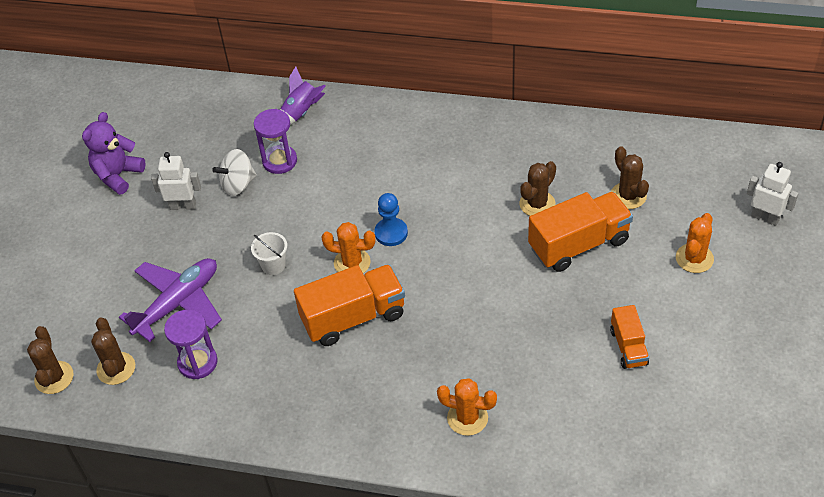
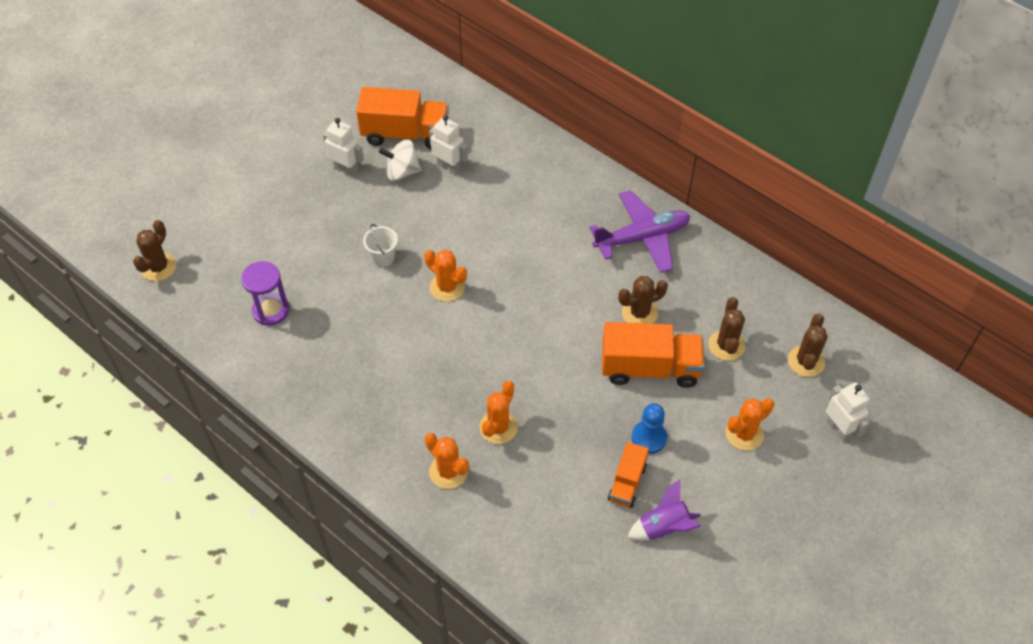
camera: 25 degrees right, 5 degrees up
(116, 368) = (207, 283): brown cactus -> brown cactus (806, 361)
(118, 175) = (313, 118): purple teddy bear -> none
(178, 303) = (288, 252): purple plane -> purple plane (642, 238)
(279, 161) = (449, 167): purple hourglass -> white robot
(301, 112) = (496, 131): purple rocket -> purple rocket (663, 527)
(353, 317) = (416, 336): orange truck -> orange truck (405, 134)
(391, 233) = (497, 277): blue pawn -> blue pawn (649, 438)
(484, 358) = (498, 427): none -> orange cactus

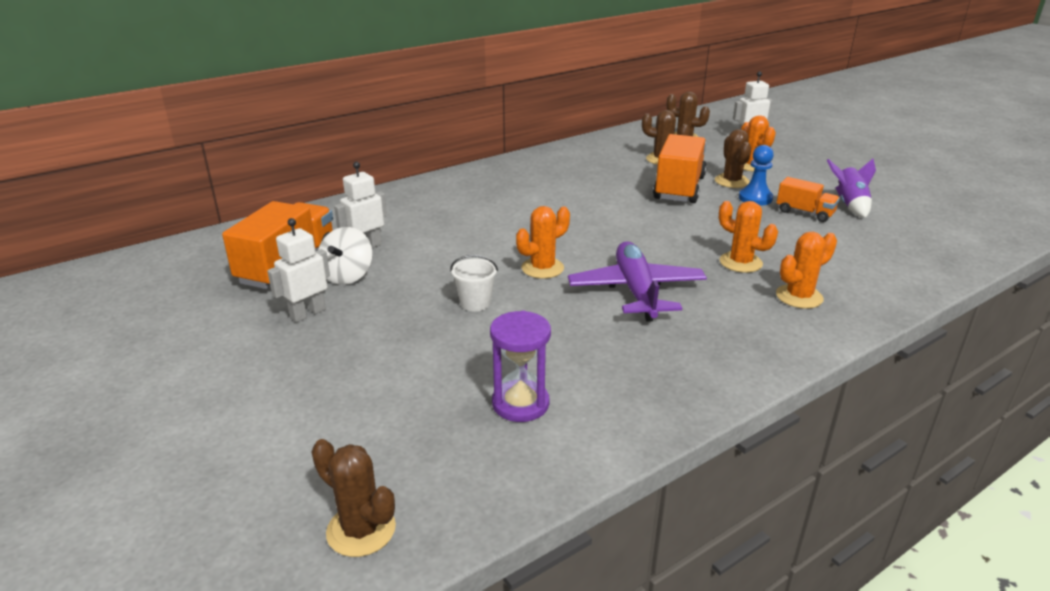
camera: 75 degrees left, 25 degrees down
(639, 313) = (616, 184): brown cactus -> brown cactus (731, 181)
(642, 238) = (530, 172): purple plane -> purple plane (636, 291)

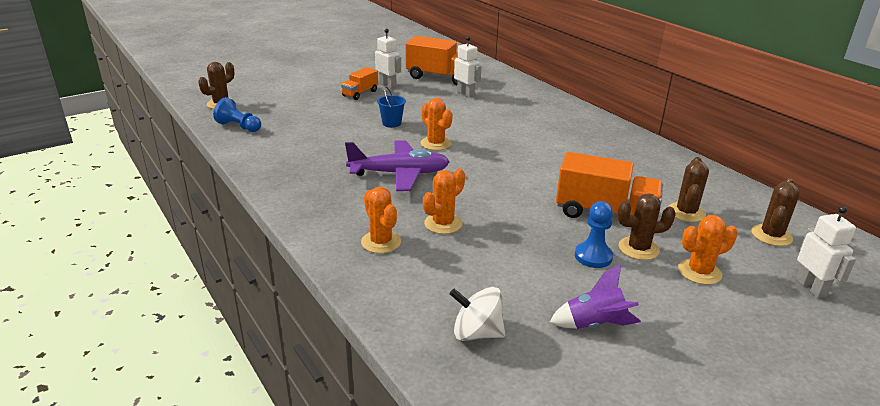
camera: 90 degrees right, 0 degrees up
(347, 276) = (428, 91): white spinning top -> white spinning top (477, 333)
(475, 303) = (391, 123): white bucket -> blue bucket
(492, 473) = (239, 127): none -> blue pawn
(520, 403) = (287, 133): purple hourglass -> none
(804, 213) = (561, 283): orange truck -> orange truck (360, 93)

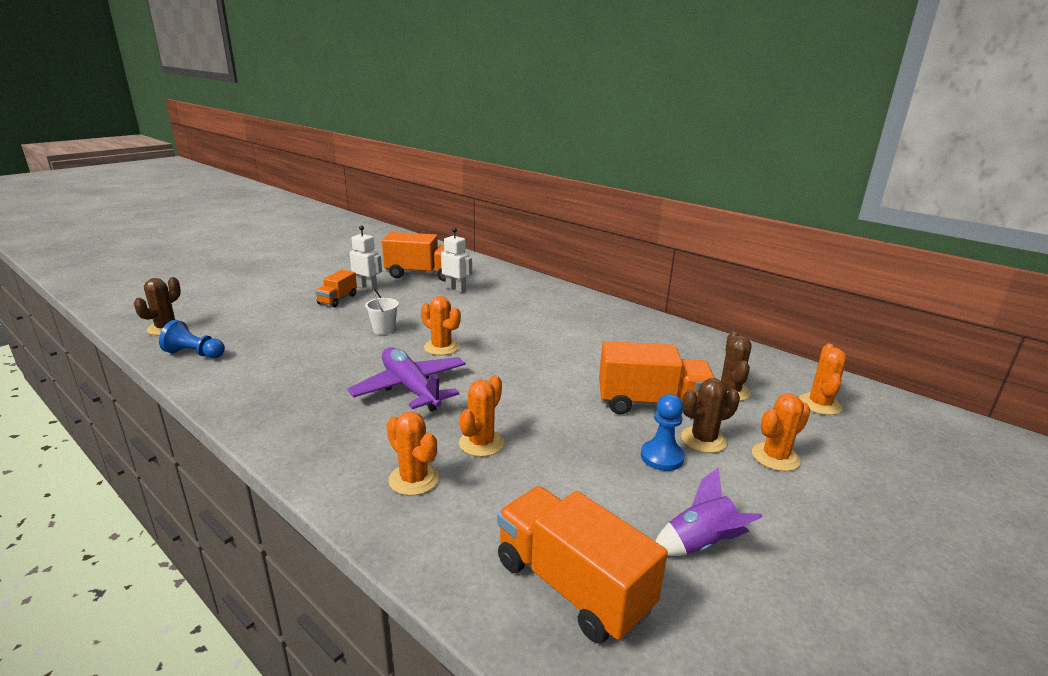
camera: 15 degrees left, 5 degrees down
(391, 123) = (384, 329): blue bucket -> white bucket
(399, 174) = (411, 388): purple plane -> purple plane turned 105 degrees counterclockwise
(477, 333) = (572, 585): white spinning top -> orange truck
(771, 235) = (820, 404): brown cactus -> orange cactus
(811, 288) = (886, 457): white robot -> none

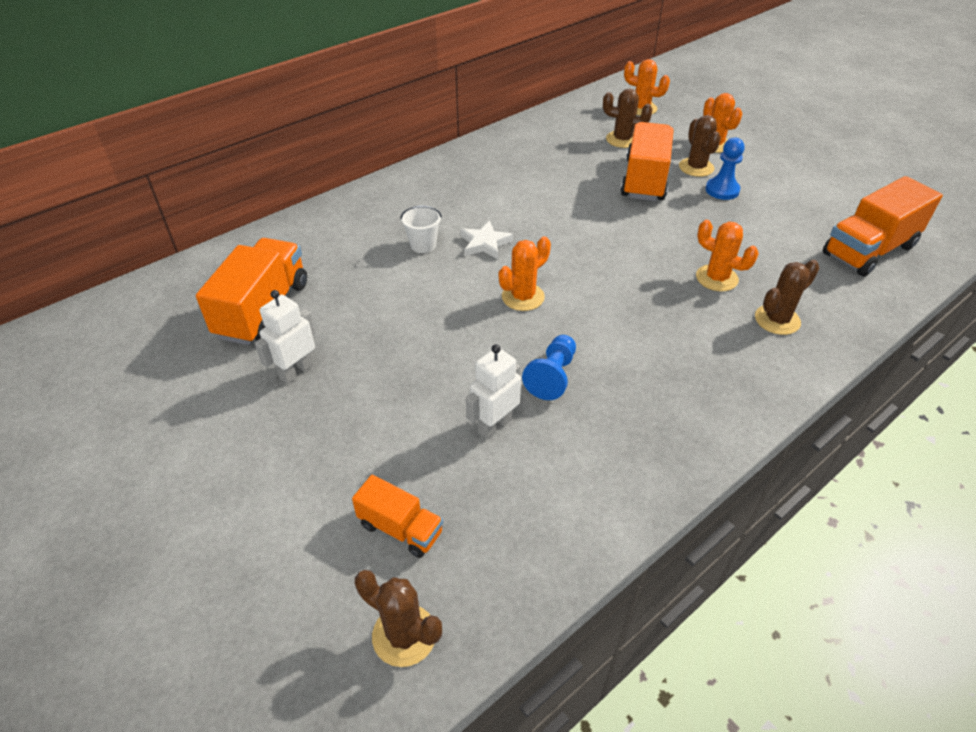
camera: 80 degrees left, 20 degrees up
(195, 354) = (515, 558): blue pawn -> blue pawn (552, 376)
(337, 299) = (338, 404): orange truck -> orange truck (400, 528)
(384, 329) = (463, 347): white bucket -> white bucket (423, 245)
(411, 388) = (620, 322): purple plane -> none
(414, 479) = (777, 320): orange cactus -> brown cactus
(456, 289) = (338, 278): white robot -> white robot (494, 425)
(508, 330) = (485, 243): none -> white star
(700, 544) = (815, 195): purple rocket -> none

